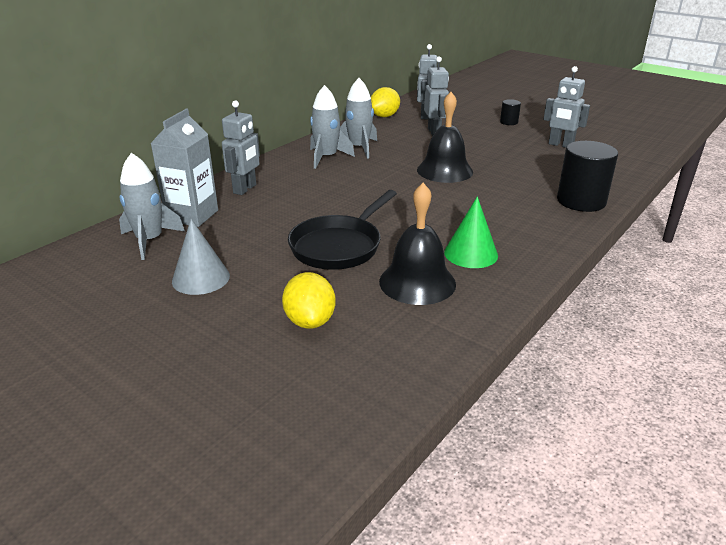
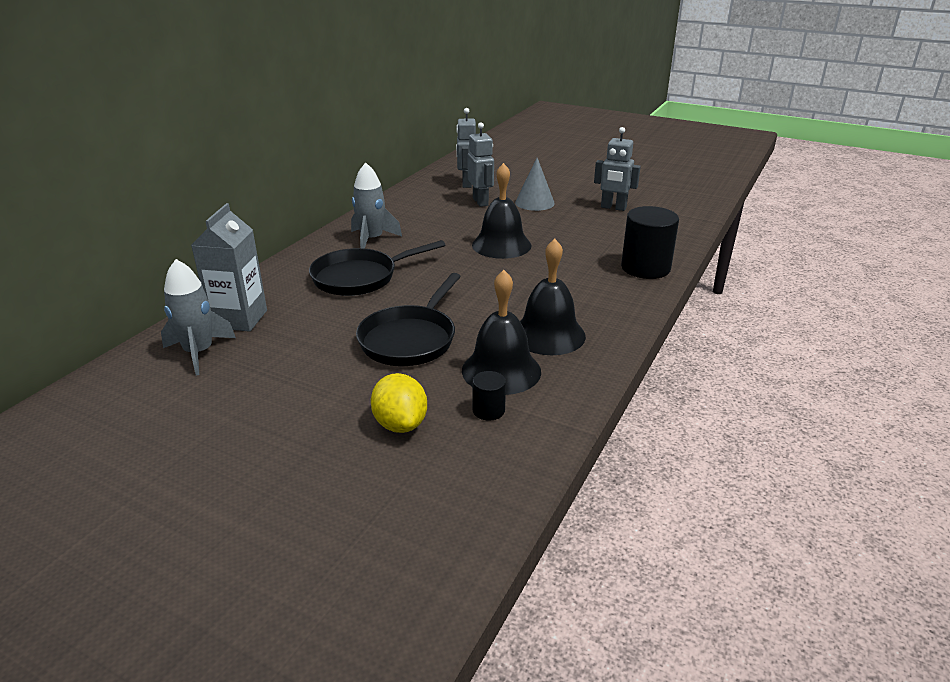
camera: 10 degrees left, 0 degrees up
(201, 278) = (269, 390): grey cone -> grey cone (534, 202)
(245, 189) = (291, 283): grey robot -> none
(307, 189) = (360, 277): none -> black pan
(359, 148) = (404, 226): grey rocket -> none
(384, 116) = (423, 187): yellow lemon -> none
(471, 254) = (548, 334): green cone -> black bell
(509, 122) = (555, 185): black cylinder -> black cylinder (488, 410)

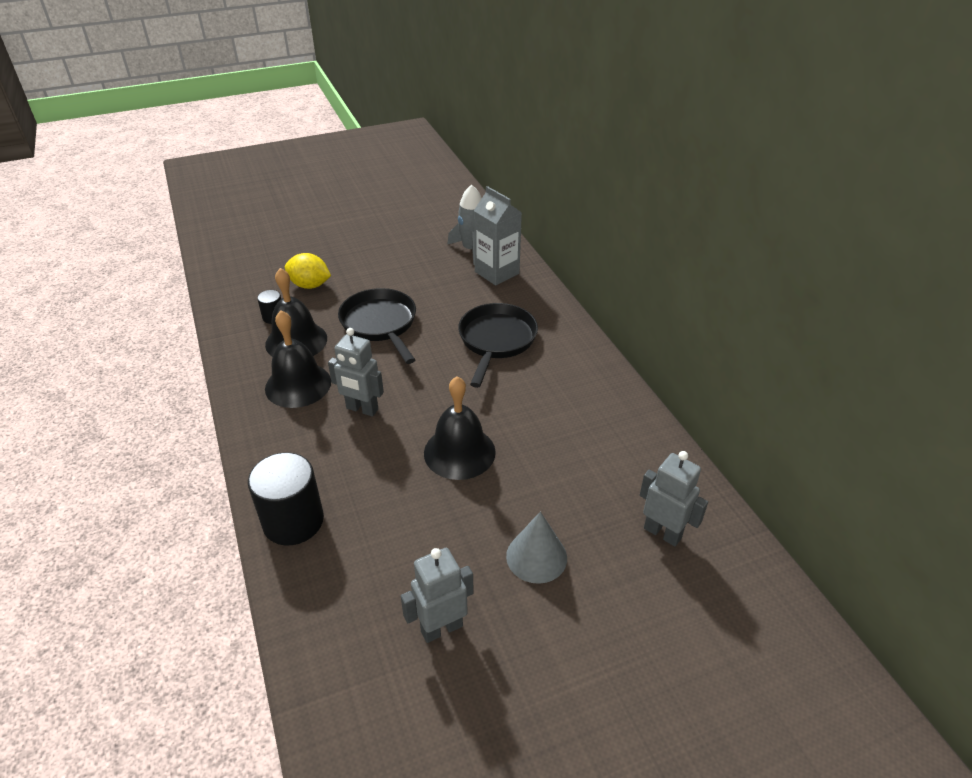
camera: 130 degrees right, 10 degrees up
(372, 240) = (564, 377): grey rocket -> none
(481, 202) = (586, 507): grey robot -> grey robot (362, 409)

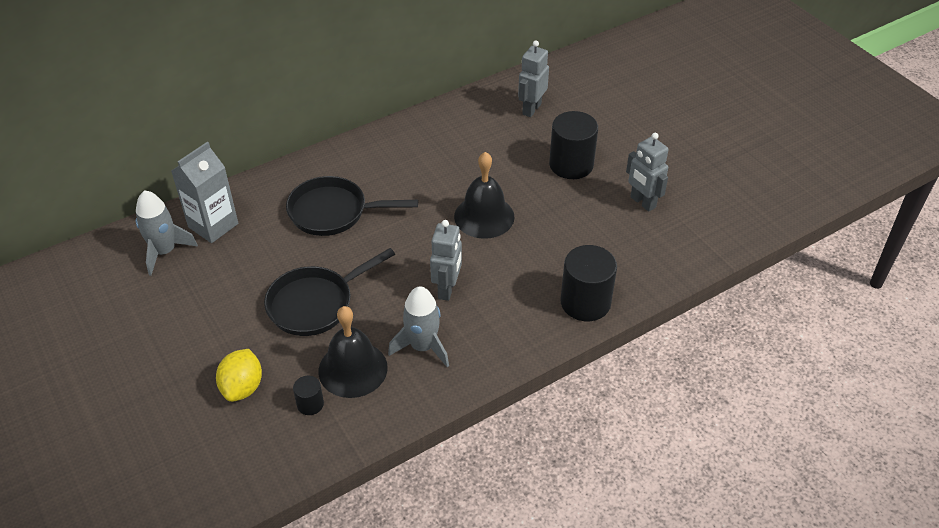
camera: 100 degrees left, 5 degrees up
(298, 385) = (423, 347): black bell -> grey rocket
(536, 556) = (571, 164): grey cone -> black cylinder

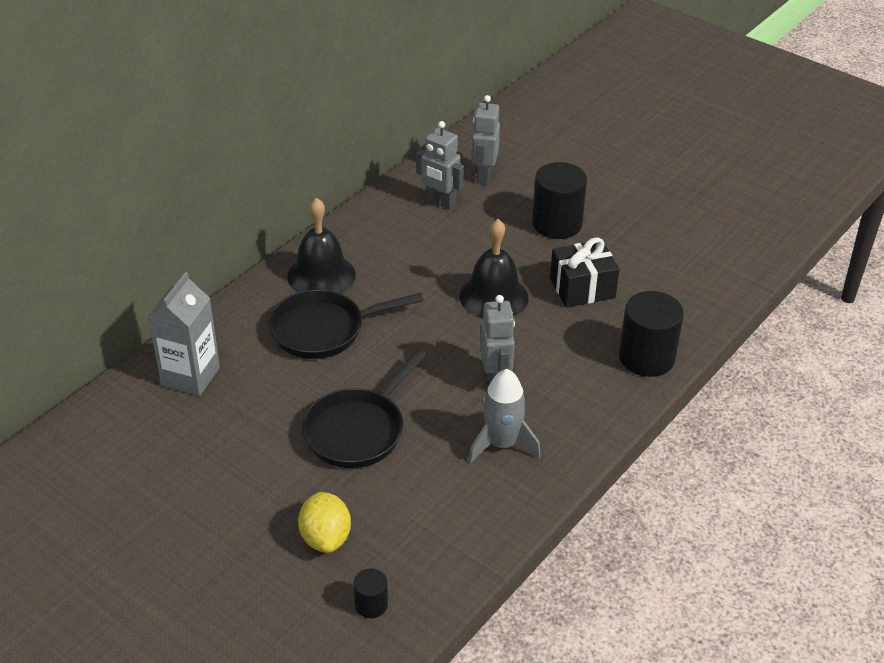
camera: 20 degrees left, 5 degrees down
(165, 251) = (148, 418): grey rocket -> none
(310, 404) = (412, 534): black cylinder -> black cylinder (371, 604)
(353, 369) = (438, 486): black bell -> black bell (321, 275)
(562, 226) = (582, 288): none -> black gift
(642, 202) = (650, 245): grey robot -> grey robot (440, 203)

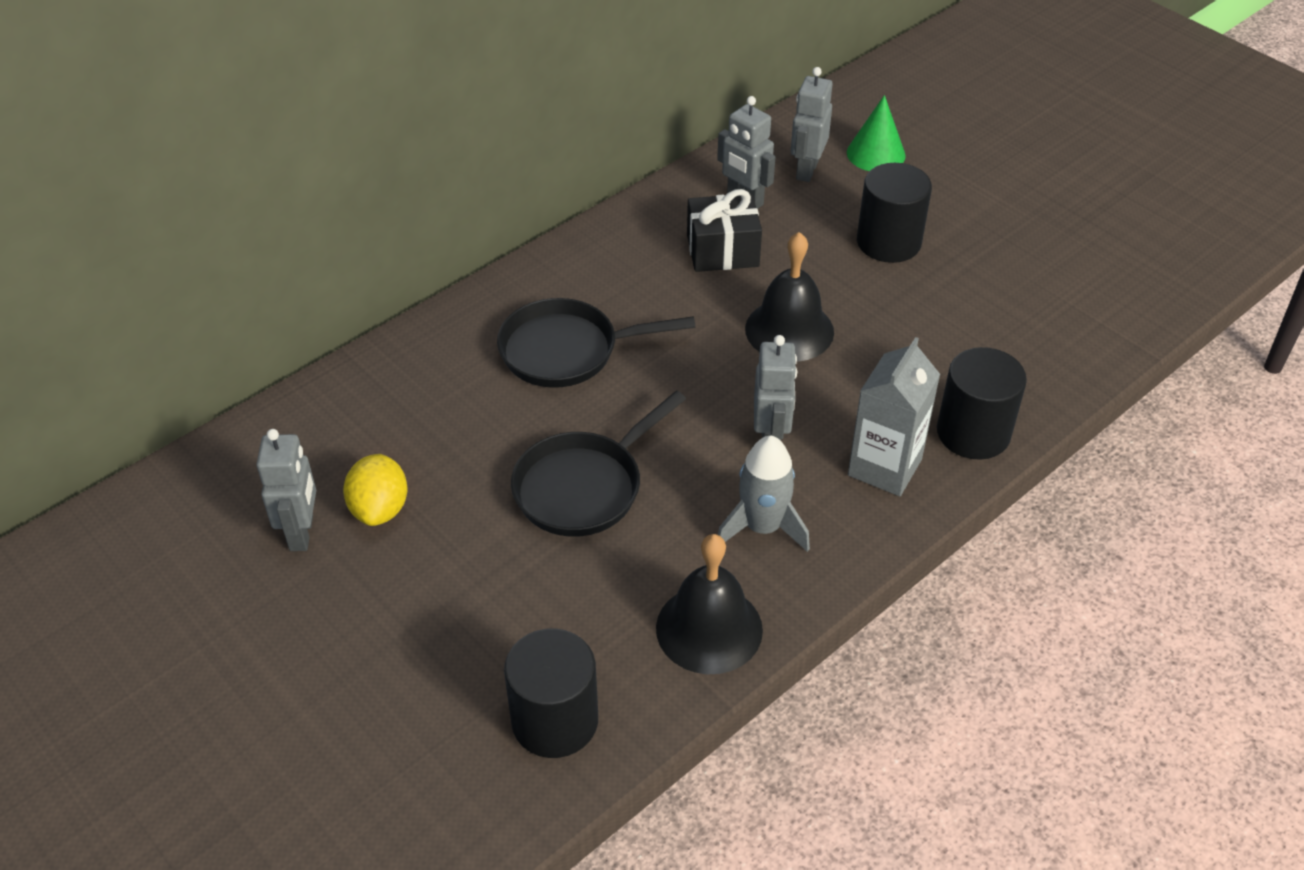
camera: 10 degrees right, 5 degrees up
(141, 491) = (302, 533): none -> grey robot
(190, 376) = (392, 393): grey carton -> grey carton (884, 467)
(321, 275) = (578, 280): black bell -> black bell (709, 628)
(325, 538) = (515, 624): yellow lemon -> yellow lemon (380, 509)
(371, 604) = (555, 720): black cylinder -> black cylinder, size x2.04
(534, 158) = (876, 154): none -> green cone
(582, 288) = (905, 330): black gift -> black gift (722, 251)

